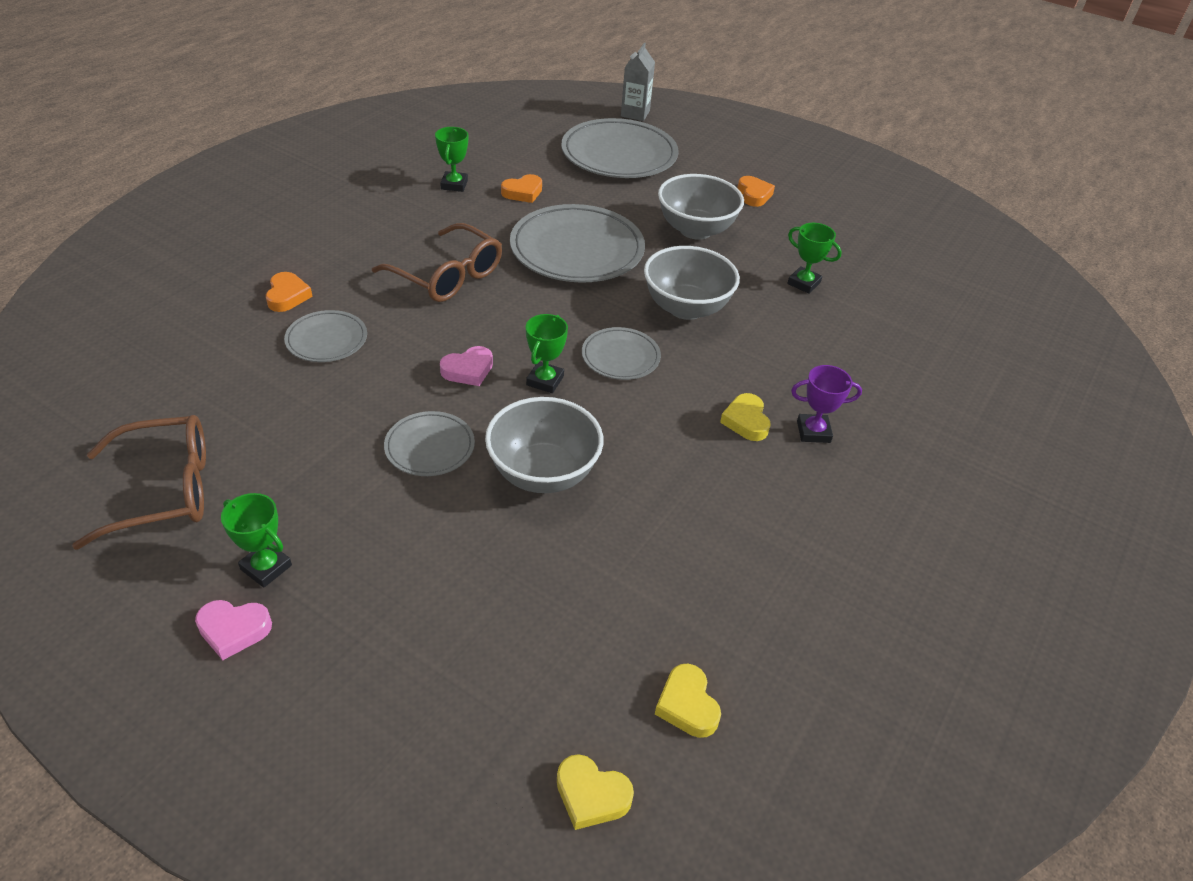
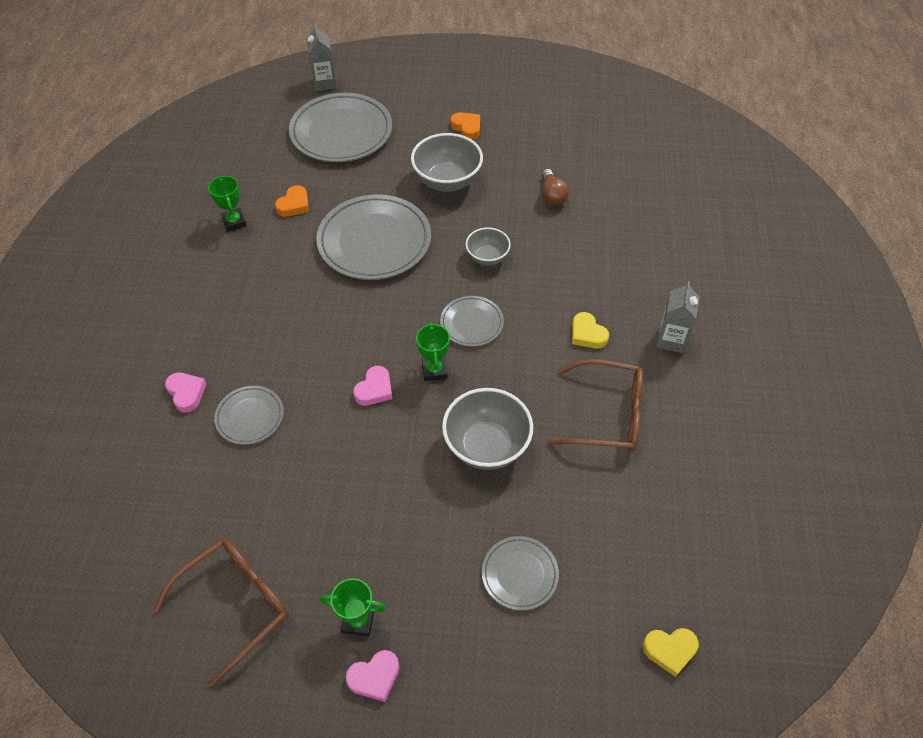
camera: 25 degrees left, 10 degrees up
(287, 296) = (186, 393): orange heart -> pink heart
(430, 447) = (396, 467): grey plate -> grey plate (519, 574)
(448, 276) = (296, 313): brown glasses -> brown glasses (607, 415)
(686, 308) = (487, 257): grey bowl -> grey bowl, size x0.59
(687, 705) = (684, 561): yellow heart -> none
(803, 283) = (552, 196): green trophy -> brown light bulb
(813, 432) = (634, 320): purple trophy -> none
(846, 469) = (671, 340): none -> grey carton

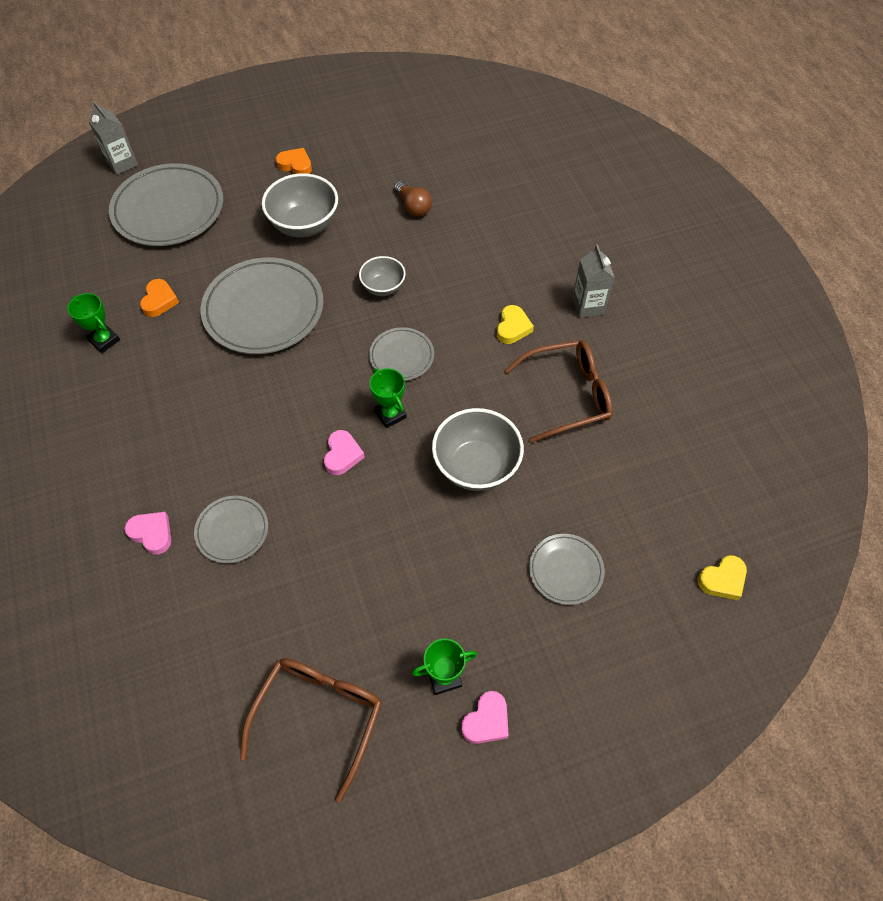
camera: 25 degrees left, 5 degrees up
(587, 334) = (513, 327): yellow heart -> yellow heart turned 105 degrees counterclockwise

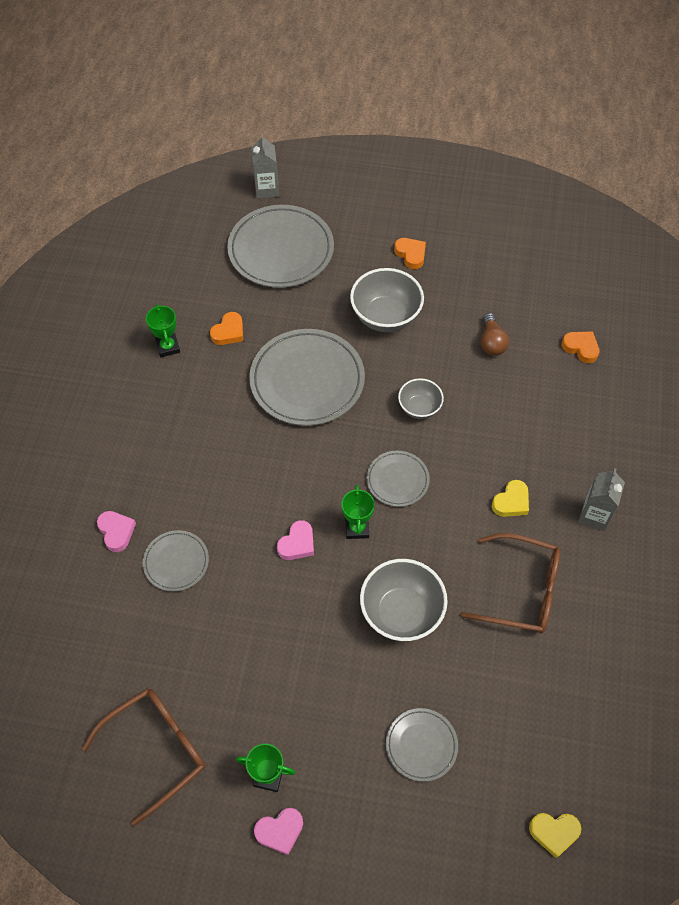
camera: 30 degrees right, 0 degrees up
(492, 180) = (581, 348): none -> orange heart

